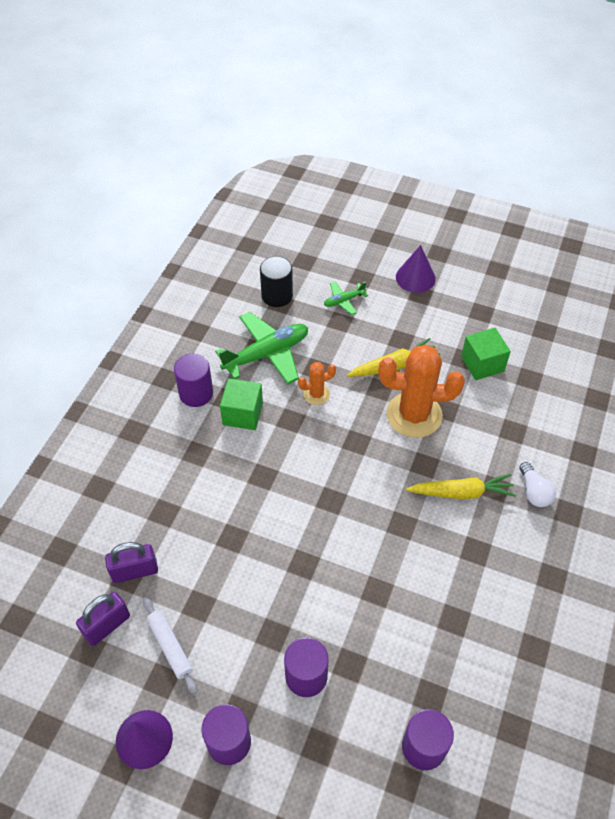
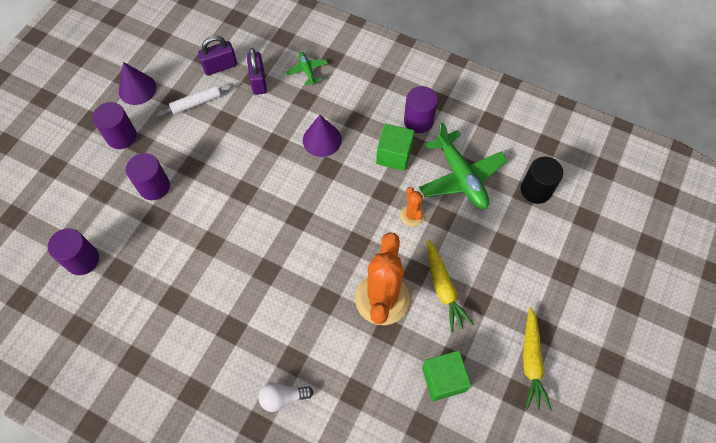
camera: 95 degrees right, 10 degrees up
(107, 625) = (220, 66): purple padlock -> purple padlock turned 75 degrees counterclockwise
(344, 300) = (531, 251): green plane -> green plane (307, 71)
(415, 277) = (568, 329): purple cone -> purple cone (322, 140)
(462, 492) = (291, 328): yellow carrot -> yellow carrot (531, 362)

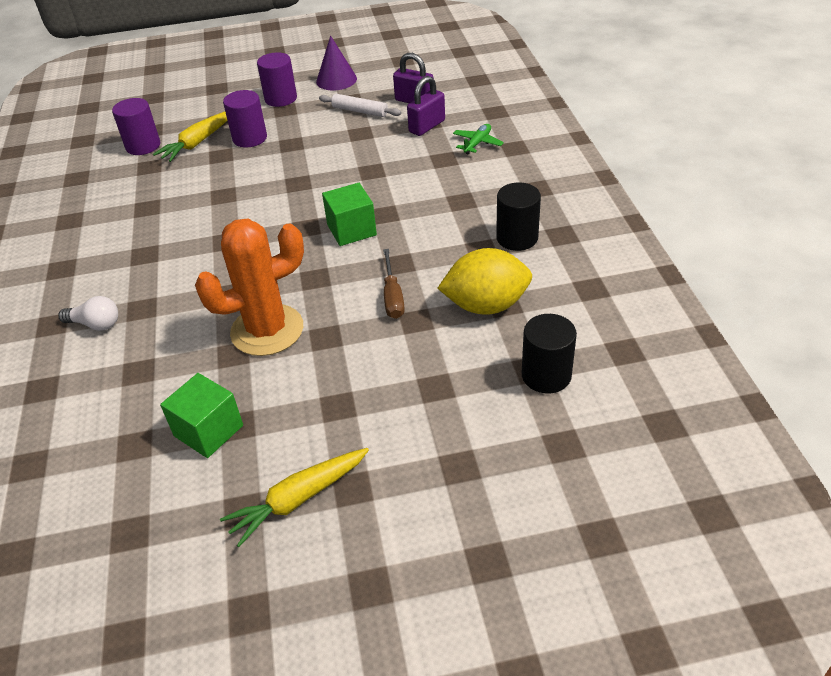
camera: 55 degrees right, 20 degrees down
(283, 398) = (95, 324): white light bulb -> white light bulb turned 150 degrees clockwise
(322, 140) = (410, 193): purple cone -> none
(394, 155) = (452, 245): green cube -> green cube (351, 230)
(412, 215) = (392, 296): orange cactus -> brown screwdriver
(418, 121) = (517, 238): purple cylinder -> black cylinder
(443, 288) = (325, 369): yellow carrot -> yellow carrot (197, 143)
(461, 177) = (486, 305): green plane -> yellow lemon

